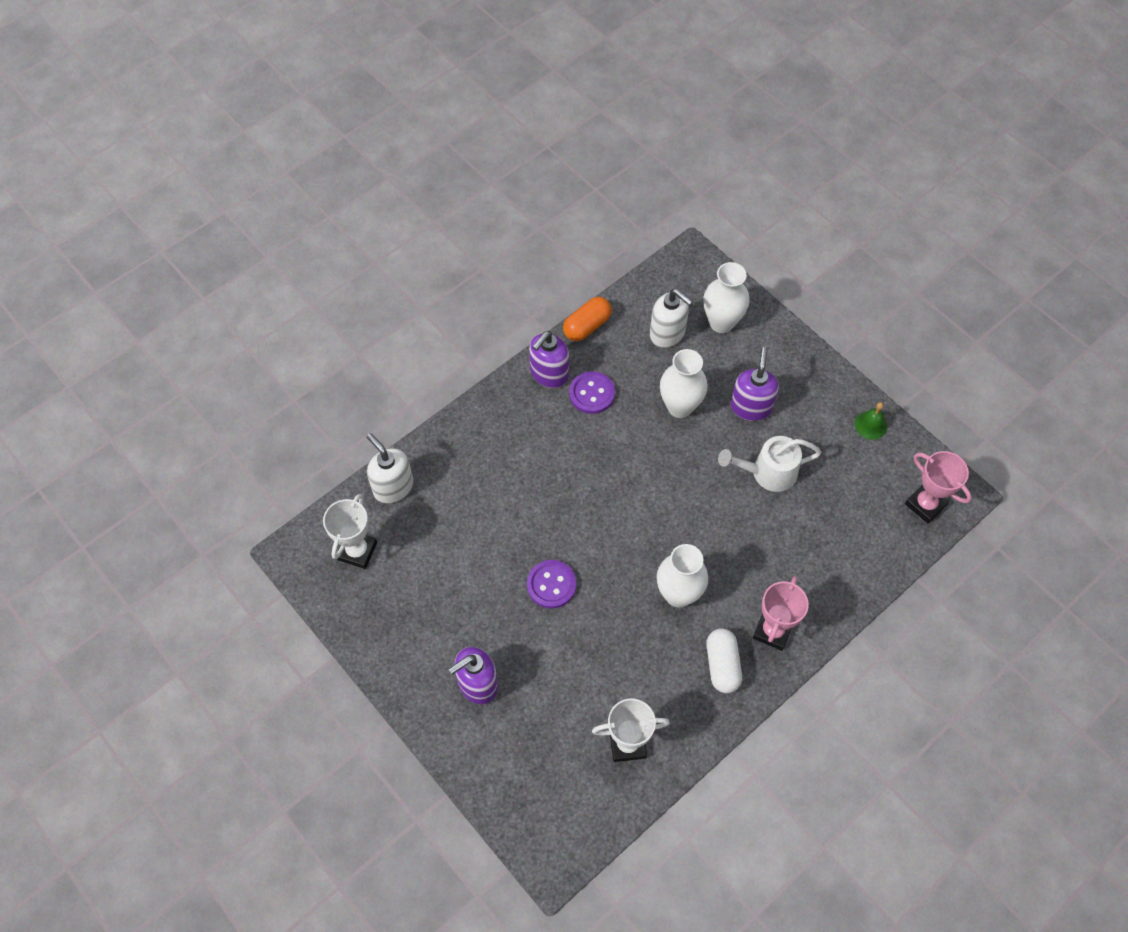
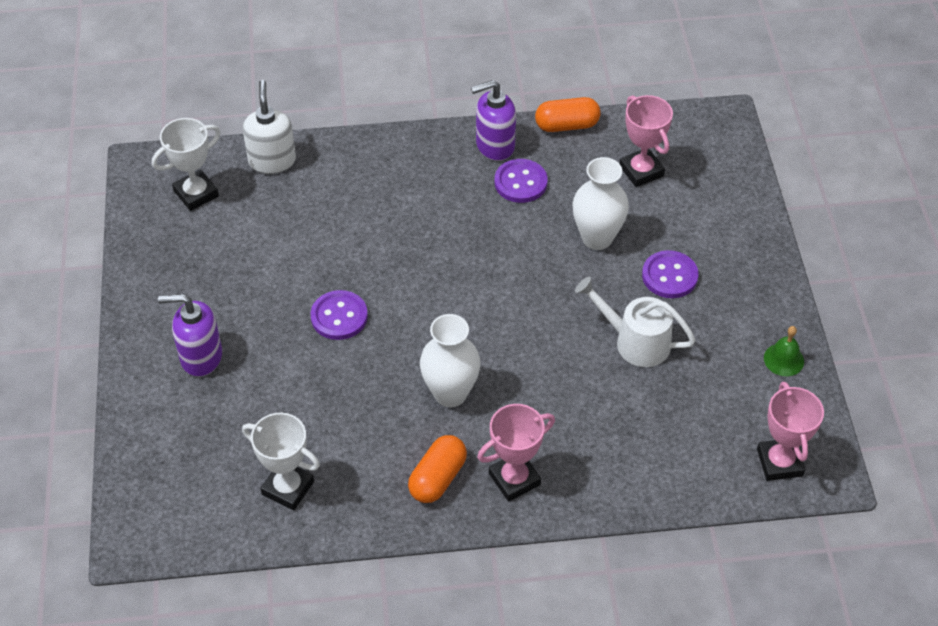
camera: 35 degrees right, 10 degrees down
(667, 333) = (641, 171): white soap dispenser -> pink trophy
(721, 322) = (705, 189): white vase -> none
(722, 665) = (438, 478): white capsule -> orange capsule
(751, 407) = (669, 276): purple soap dispenser -> purple button

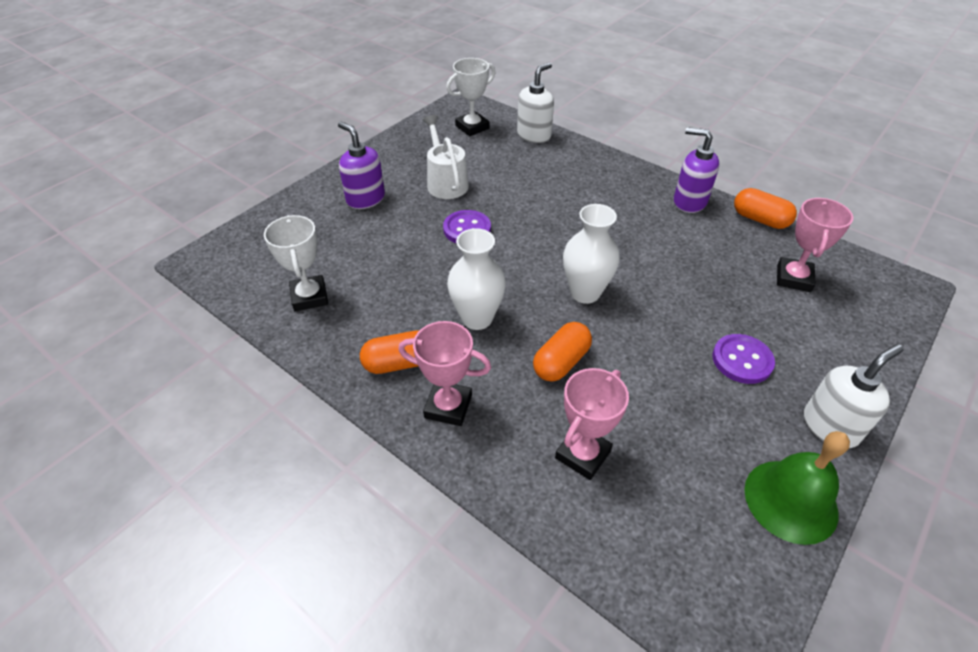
camera: 45 degrees right, 5 degrees down
(196, 193) = (472, 127): white trophy -> white trophy turned 45 degrees counterclockwise
(520, 182) = (684, 231): purple button -> none
(553, 378) = (561, 362): none -> orange capsule
(597, 238) = (706, 297): white vase -> white vase (585, 293)
(635, 341) = (658, 384): white watering can -> white watering can (445, 182)
(764, 285) = (830, 426): none -> white soap dispenser
(780, 462) = (692, 589): pink trophy -> pink trophy (583, 454)
(783, 359) = (790, 500): green bell -> green bell, size x1.86

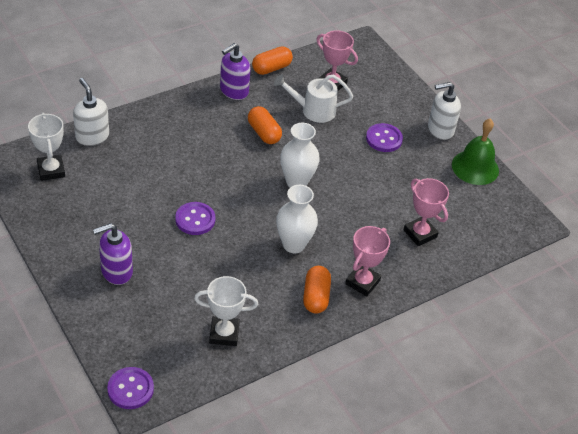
camera: 75 degrees left, 0 degrees up
(215, 251) = (130, 389): none -> purple button
(445, 182) = (125, 213): white watering can -> white watering can (313, 110)
(561, 362) = (350, 217): orange capsule -> orange capsule (264, 133)
(830, 426) = (440, 129): white soap dispenser -> white soap dispenser turned 90 degrees counterclockwise

